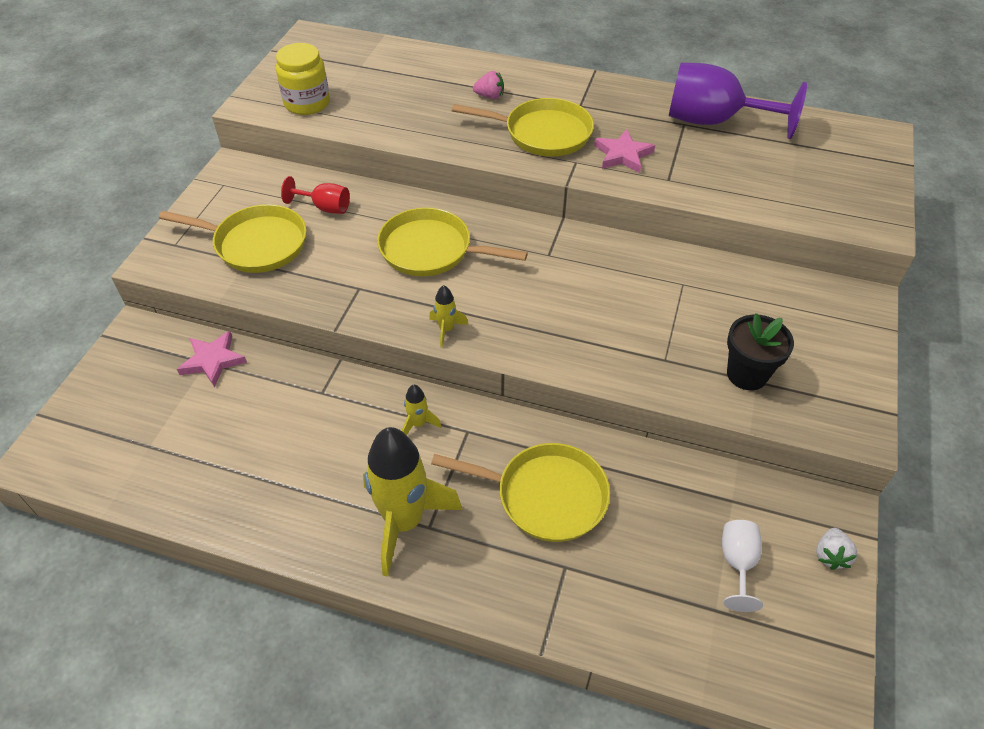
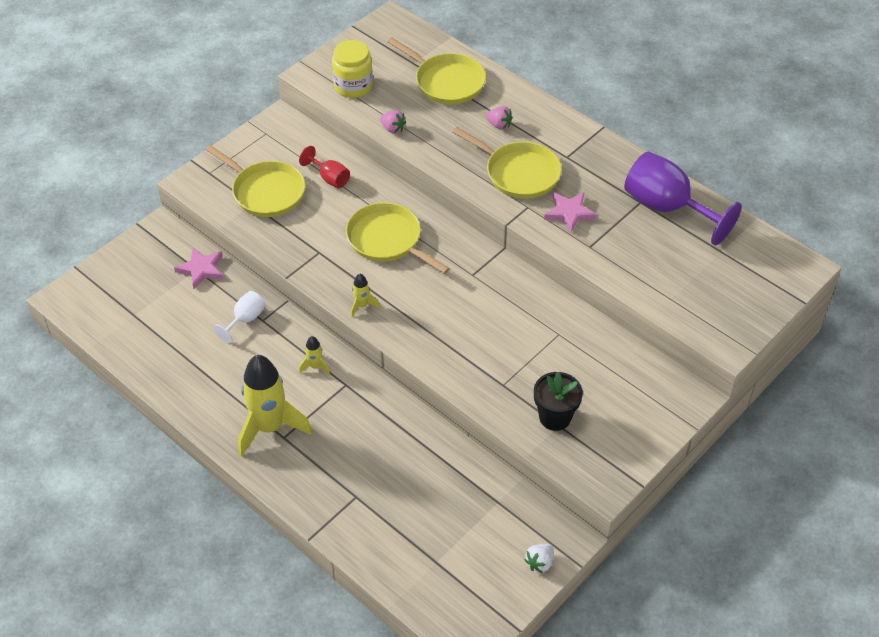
camera: 25 degrees right, 0 degrees up
(378, 130) = (393, 129): none -> pink strawberry
(545, 496) = (371, 448): yellow pan -> yellow pan (446, 82)
(737, 563) = (471, 541): white goblet -> white goblet (245, 320)

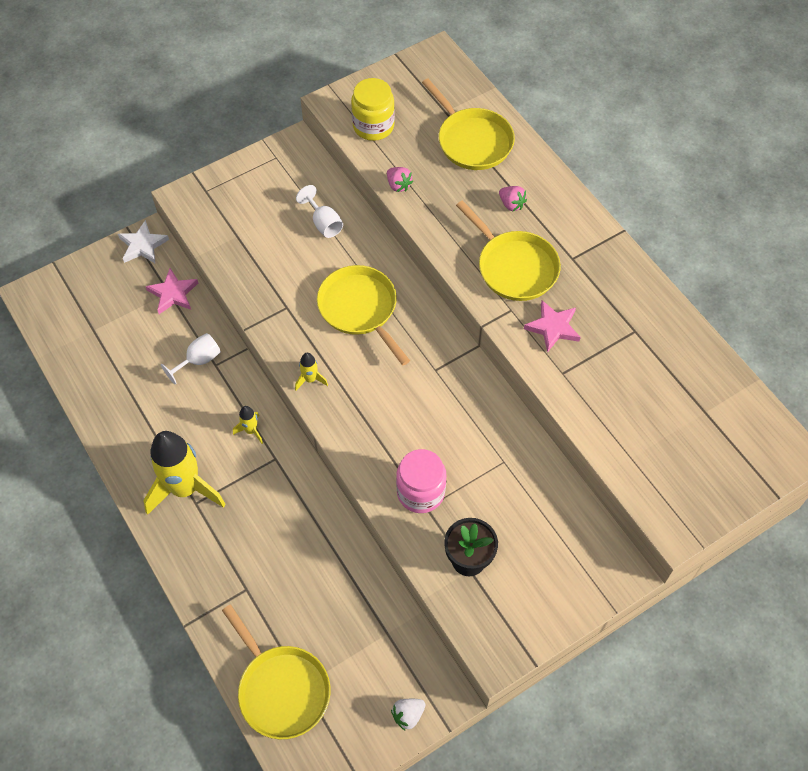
camera: 15 degrees right, 10 degrees up
(158, 235) = (143, 245): none -> white star
(265, 192) = (254, 225): yellow pan -> yellow pan (281, 689)
(329, 178) = (323, 223): red goblet -> white goblet
(493, 373) = (420, 492): none -> pink jar
(667, 208) = (662, 345): purple goblet -> none

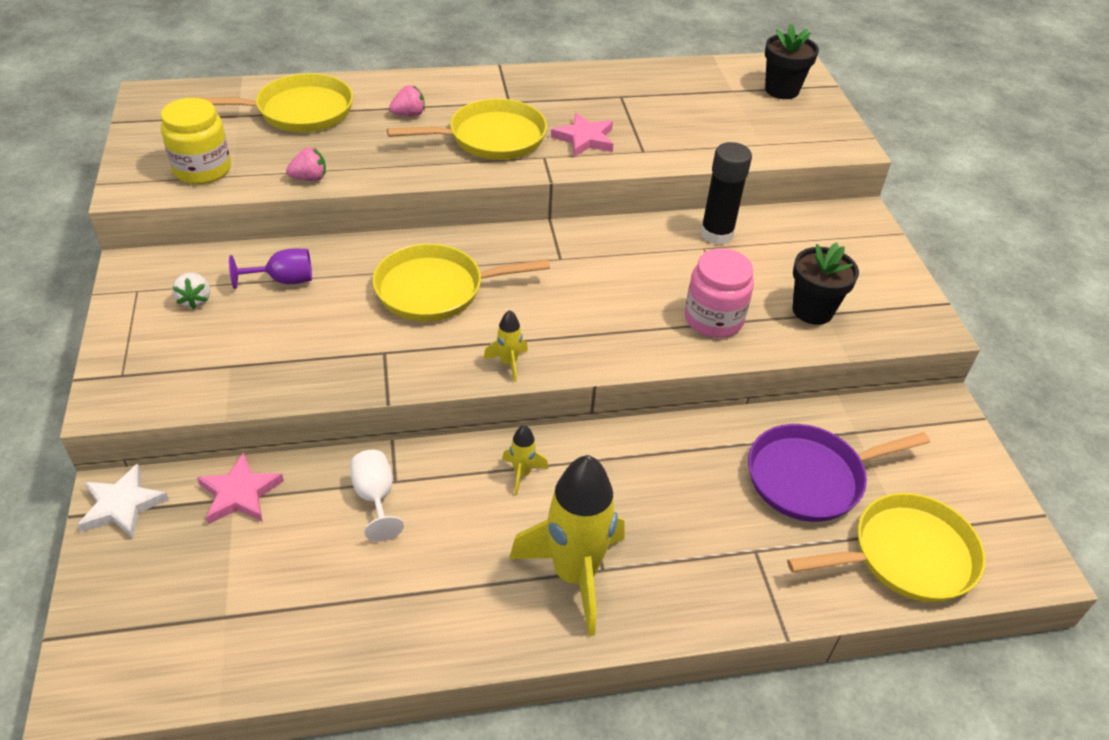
camera: 70 degrees left, 15 degrees down
(323, 223) = (283, 280): white goblet -> purple goblet
(326, 610) = (810, 478): none -> purple pan
(408, 715) = (961, 446): white strawberry -> white strawberry (195, 300)
(527, 466) = (716, 234): none -> black glue stick
(734, 452) = (781, 90): none -> black flower pot

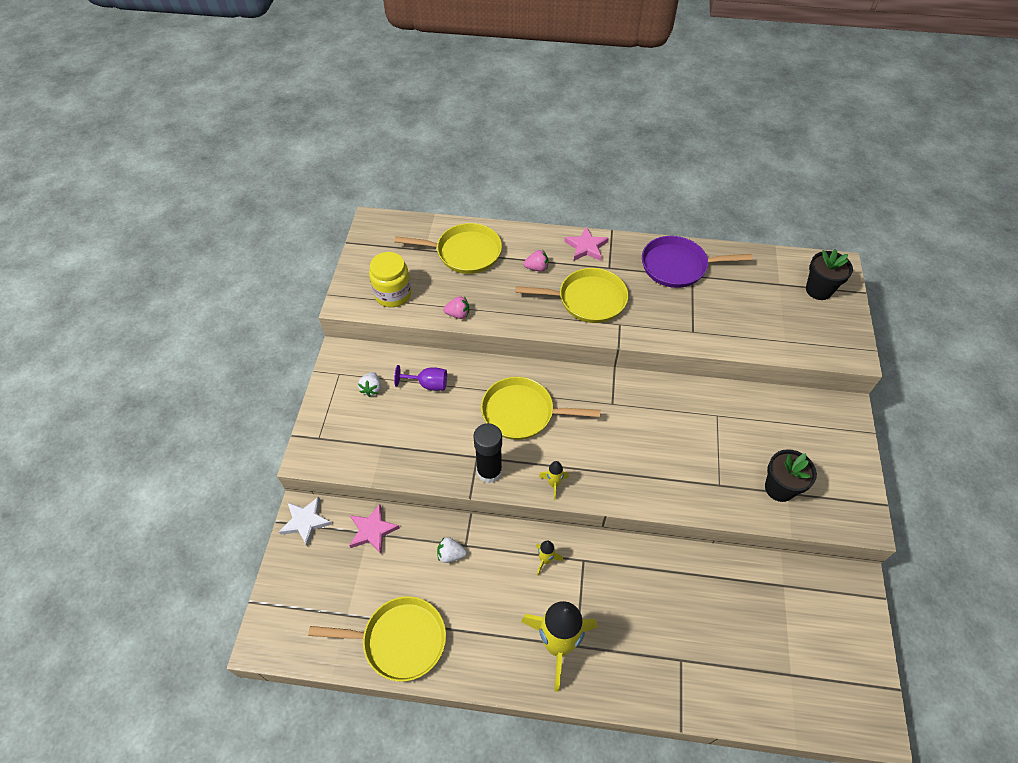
camera: 20 degrees right, 10 degrees up
(375, 497) = (451, 554): white goblet -> white strawberry
(584, 139) = (653, 312): pink star -> pink star (586, 247)
(713, 319) = (704, 480): pink jar -> none
(716, 234) = (730, 405): black glue stick -> black glue stick (489, 471)
(810, 478) = (738, 614): purple pan -> purple pan (678, 266)
(906, 556) = (784, 693): yellow pan -> yellow pan (399, 640)

